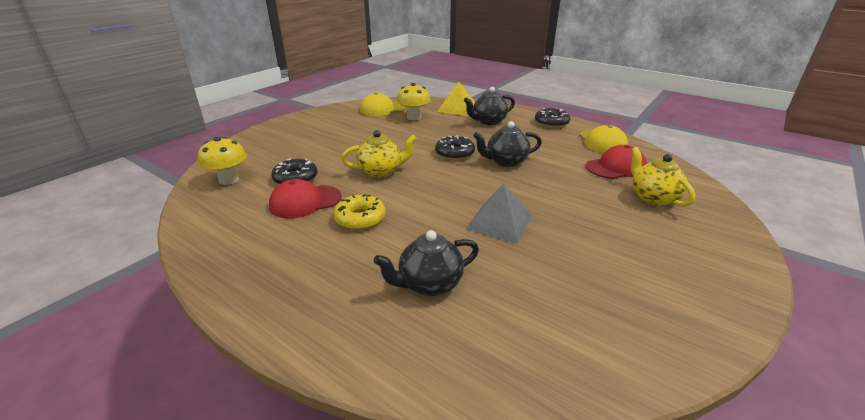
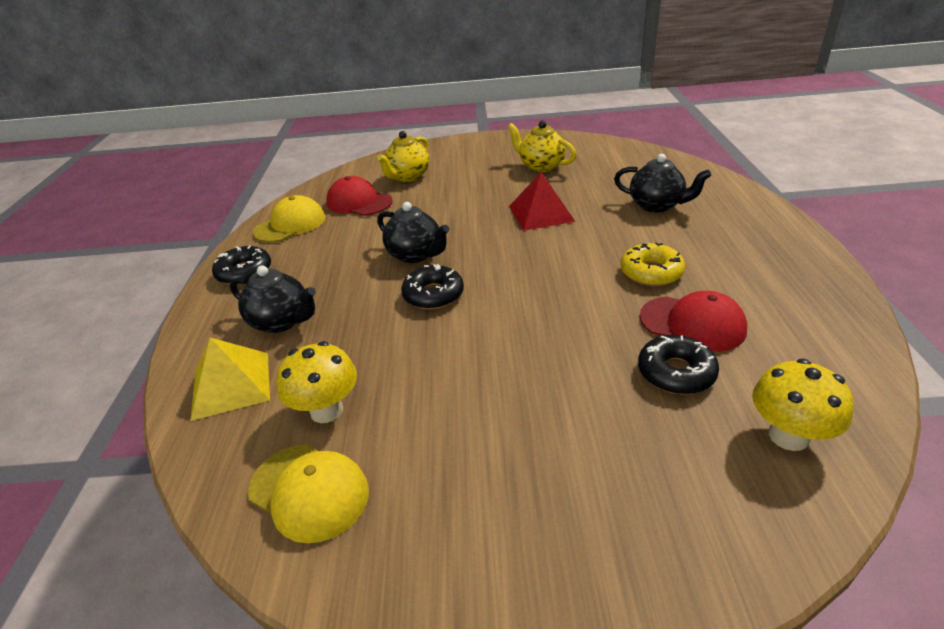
camera: 125 degrees left, 5 degrees up
(381, 171) = (555, 318): yellow teapot -> yellow teapot (541, 166)
(499, 222) = (541, 213): grey pyramid -> red pyramid

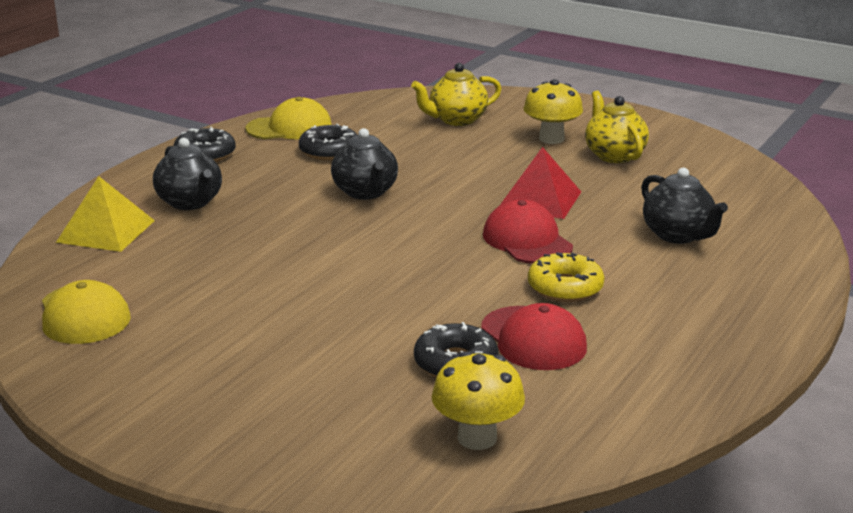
camera: 30 degrees right, 10 degrees down
(326, 410) = (151, 274): yellow mushroom -> yellow mushroom (551, 139)
(359, 202) = (376, 129): red cap -> red cap (527, 240)
(433, 295) = (336, 229): black donut -> black donut (329, 151)

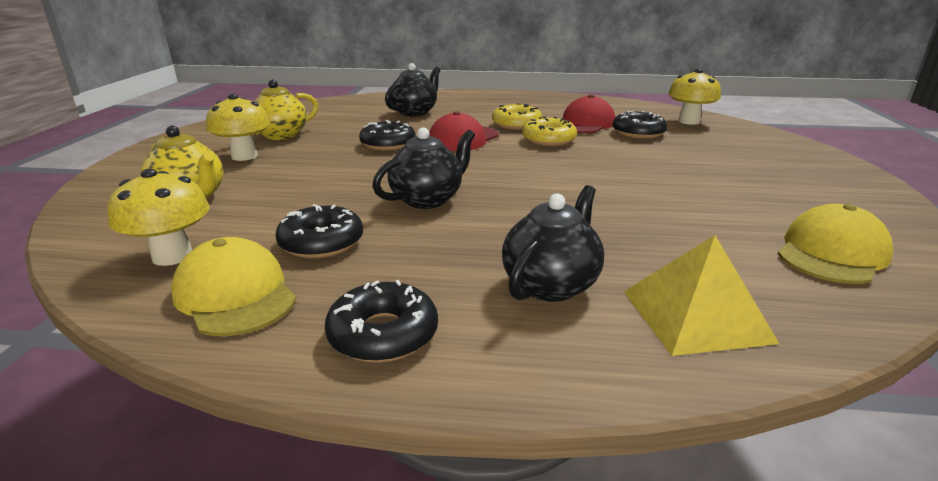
camera: 115 degrees left, 0 degrees up
(358, 115) = (172, 256): none -> yellow mushroom
(479, 289) = (548, 140): none -> yellow donut
(540, 200) = (388, 144): red pyramid -> black donut

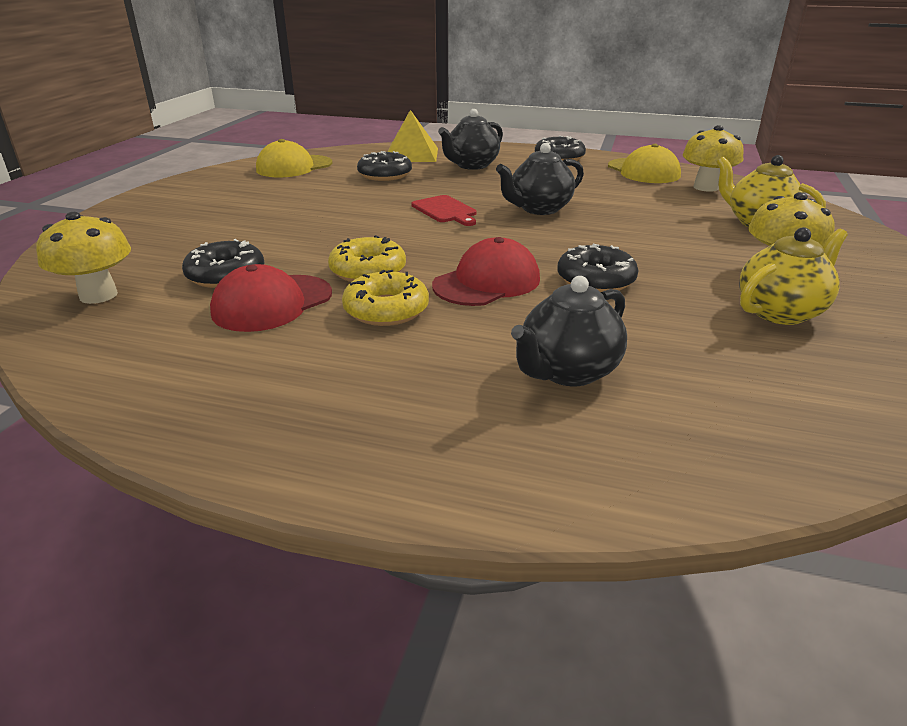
camera: 170 degrees left, 5 degrees up
(321, 242) = (611, 188): black donut -> black donut (385, 175)
(530, 190) = (445, 210): none -> red cutting board

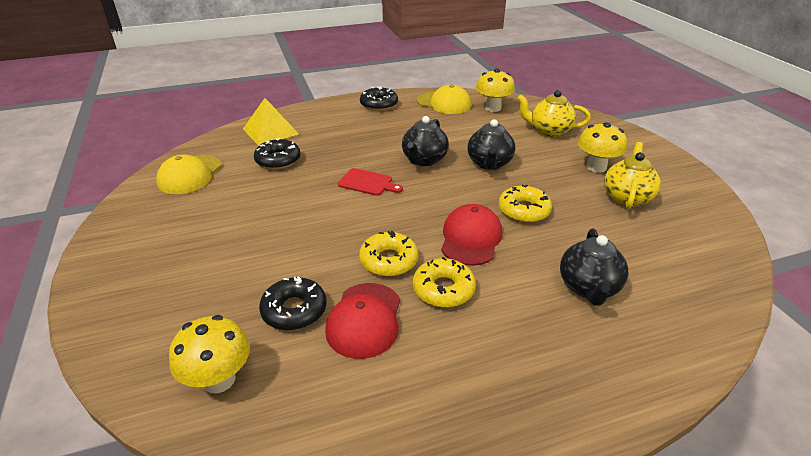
camera: 35 degrees left, 5 degrees up
(471, 165) = (330, 130): black teapot -> black teapot (489, 163)
(595, 280) = (523, 210): black donut -> yellow donut

